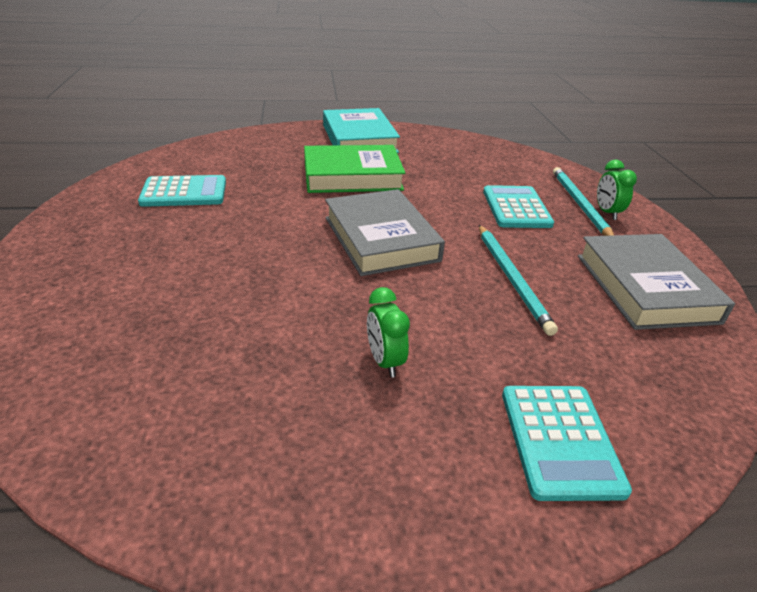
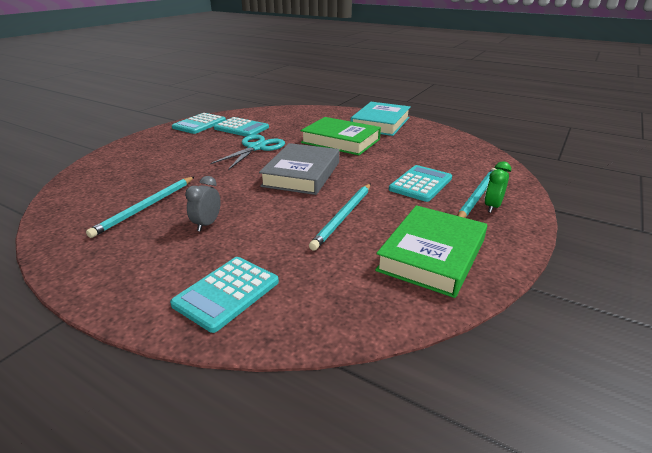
camera: 40 degrees right, 5 degrees down
(99, 204) = (199, 124): none -> turquoise calculator
(252, 378) = (145, 207): none -> turquoise pencil
(259, 218) = (256, 148): none -> turquoise scissors
(385, 361) = (207, 224): green clock -> grey clock
(645, 288) = (432, 255): grey book -> green book

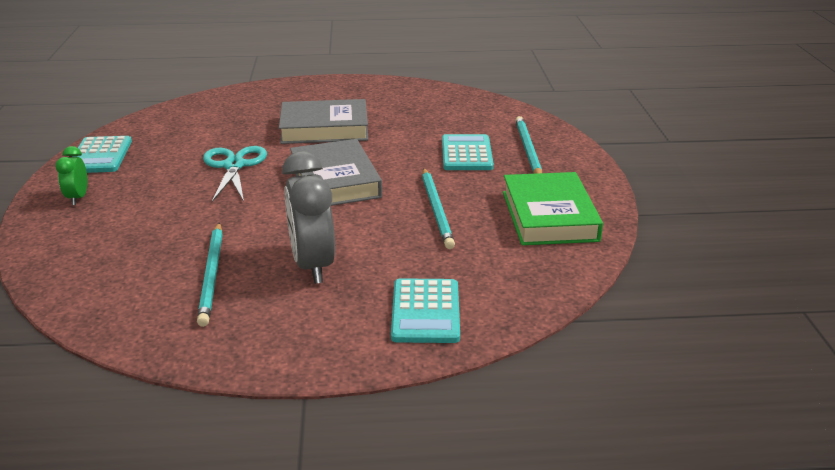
camera: 35 degrees left, 0 degrees up
(207, 224) = (313, 265): grey clock -> grey clock, size x1.93
(241, 128) = (172, 145): turquoise calculator -> none
(340, 141) = (324, 128): green book -> grey book
(380, 123) = (340, 93): turquoise book -> none
(492, 207) = (550, 156): green clock -> green clock (78, 198)

